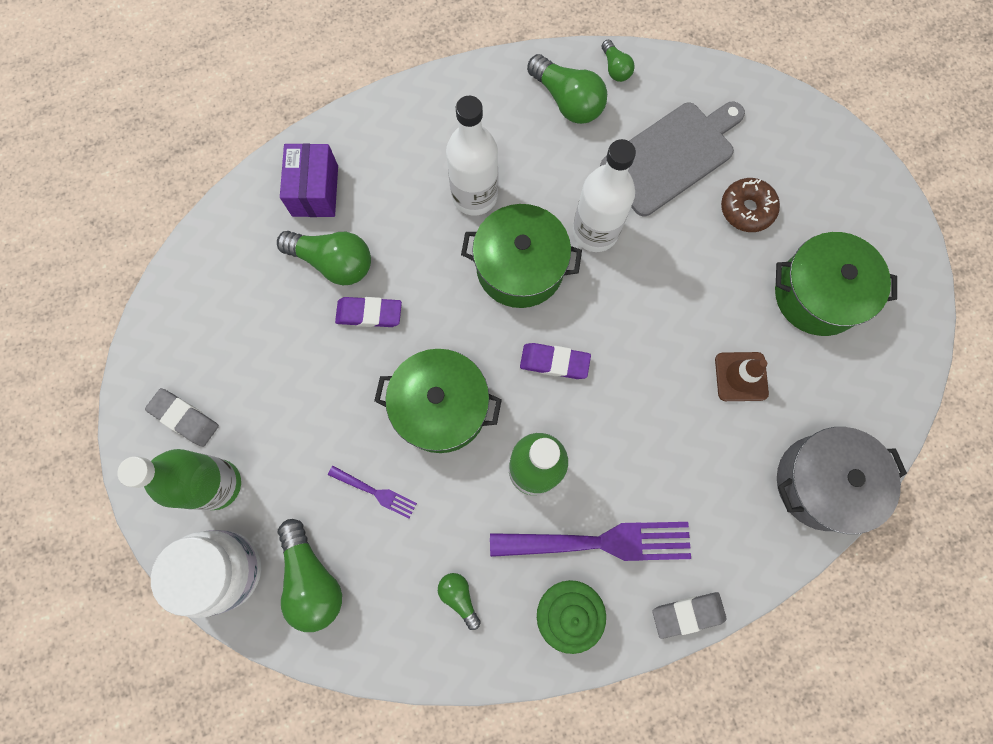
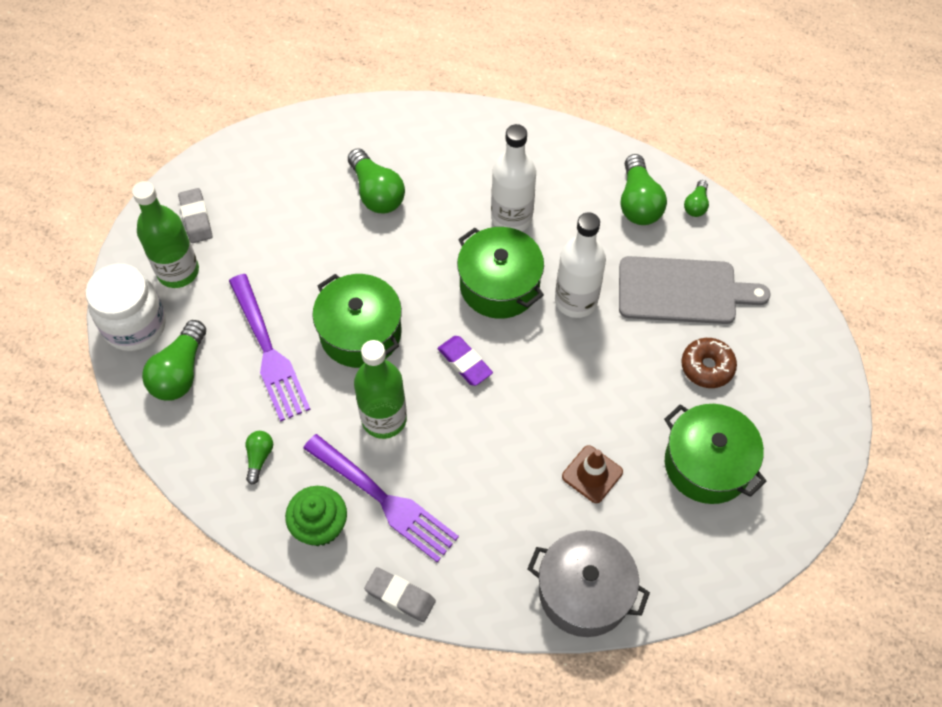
camera: 40 degrees right, 15 degrees down
(315, 191) = (406, 141): purple box -> none
(369, 314) = (369, 241): purple eraser -> none
(375, 492) = (268, 352): purple fork -> purple fork, size x2.10

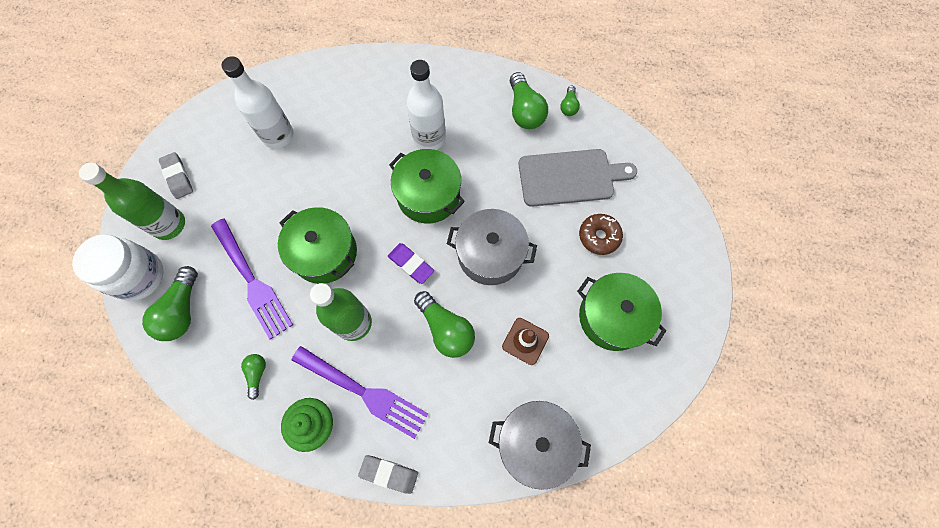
camera: 10 degrees left, 10 degrees up
(376, 193) = (320, 134): green light bulb -> green light bulb (446, 329)
(565, 366) = (490, 254): none -> grey pot
(576, 301) = (489, 198): white bottle -> white bottle (278, 136)

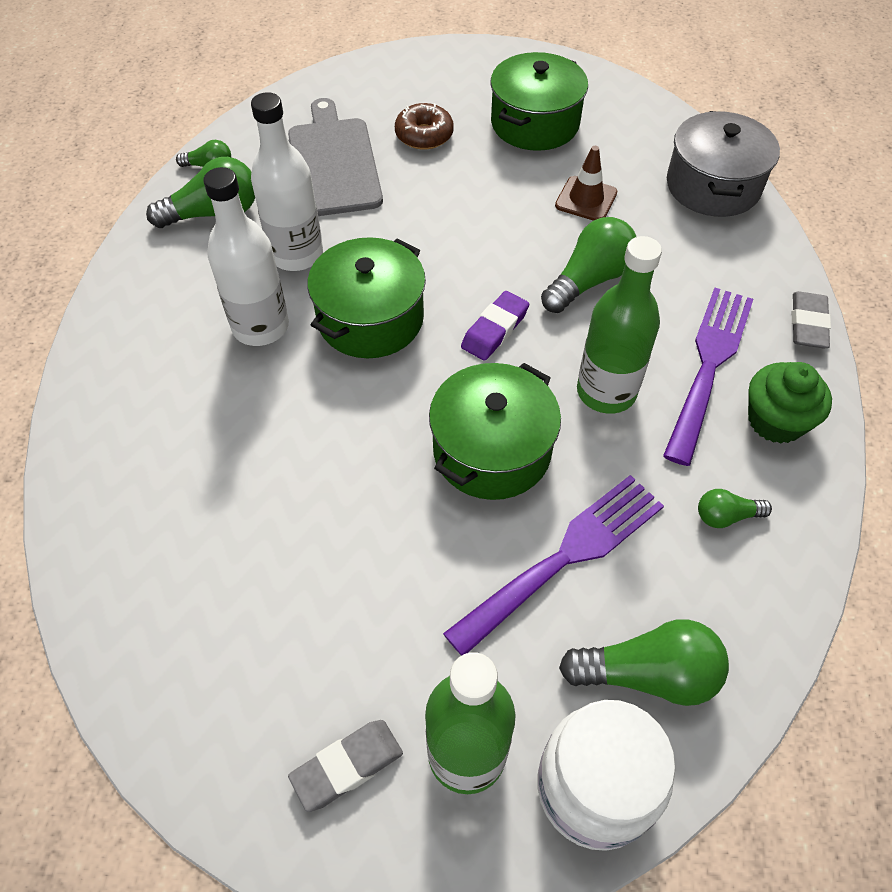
camera: 95 degrees left, 15 degrees down
(278, 136) = (244, 572): white bottle -> white bottle (296, 255)
(490, 254) = (465, 240): grey pot -> none

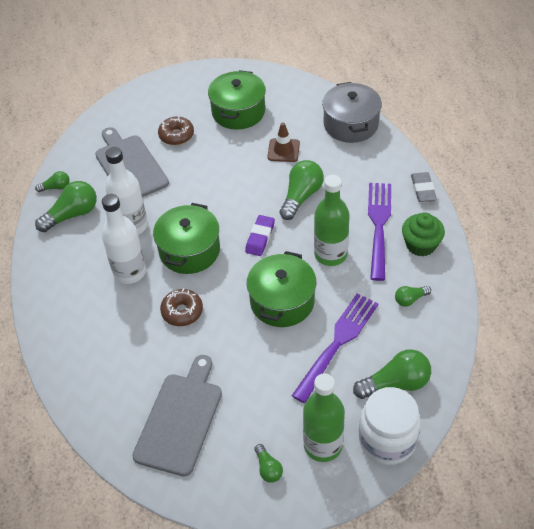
camera: 15 degrees left, 5 degrees down
(232, 612) = (180, 419): none -> grey cutting board
(316, 418) = (182, 312): none -> brown donut
(347, 766) = (268, 468): grey eraser -> green light bulb

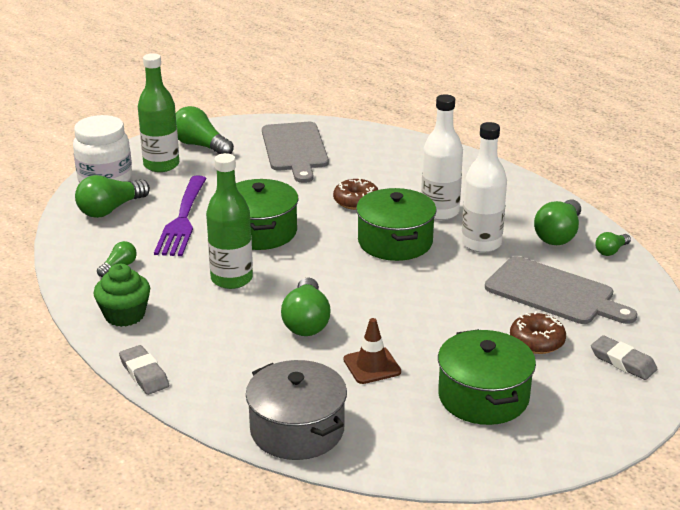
camera: 150 degrees right, 20 degrees down
(145, 107) = (623, 362): none -> grey eraser
(260, 238) = (325, 271): purple eraser -> none
(268, 468) = (200, 146): green light bulb -> green light bulb, size x1.86
(379, 225) = (187, 319): purple fork -> none

